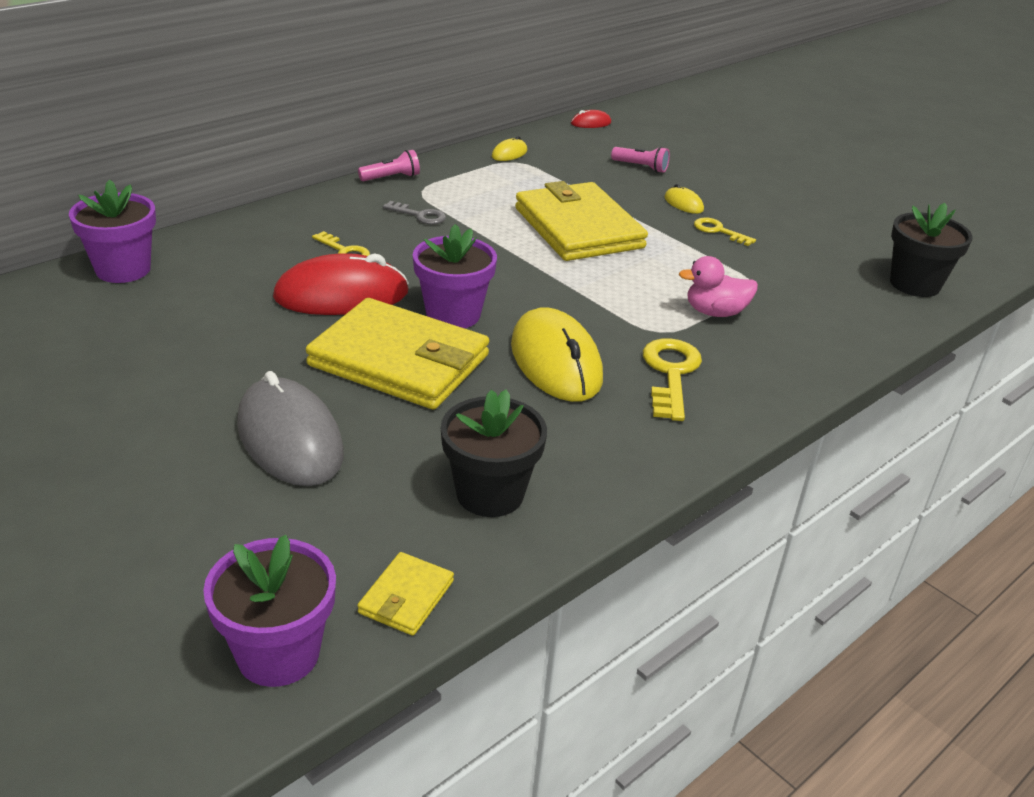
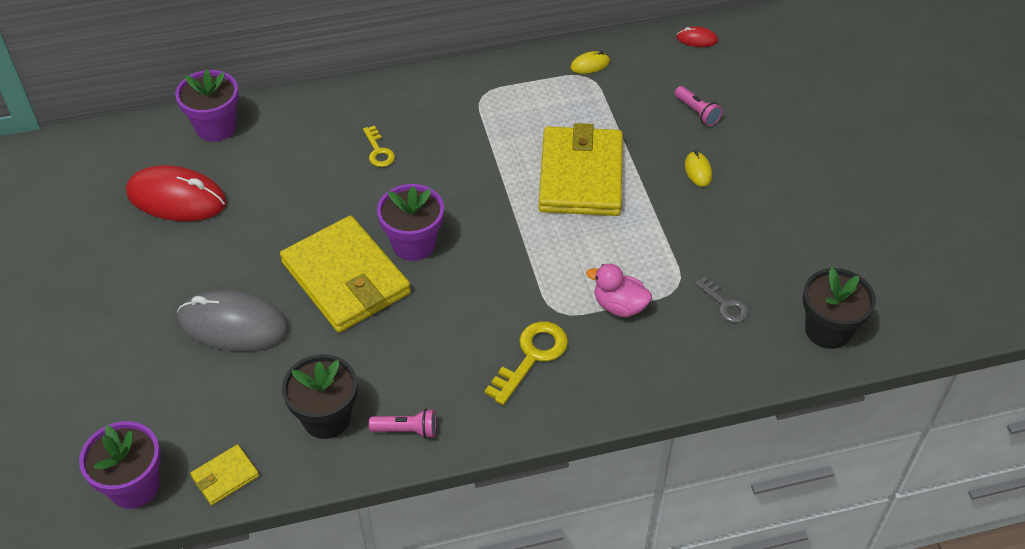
camera: 30 degrees right, 15 degrees up
(289, 438) = (233, 325): grey mouse -> grey mouse turned 75 degrees counterclockwise
(341, 295) = (347, 199): red mouse -> red mouse (177, 198)
(391, 178) = (469, 72): pink flashlight -> pink flashlight (407, 430)
(420, 215) = (461, 125): grey key -> grey key (725, 304)
(556, 361) = (455, 316): yellow mouse -> none
(718, 231) = (701, 213): yellow key -> none

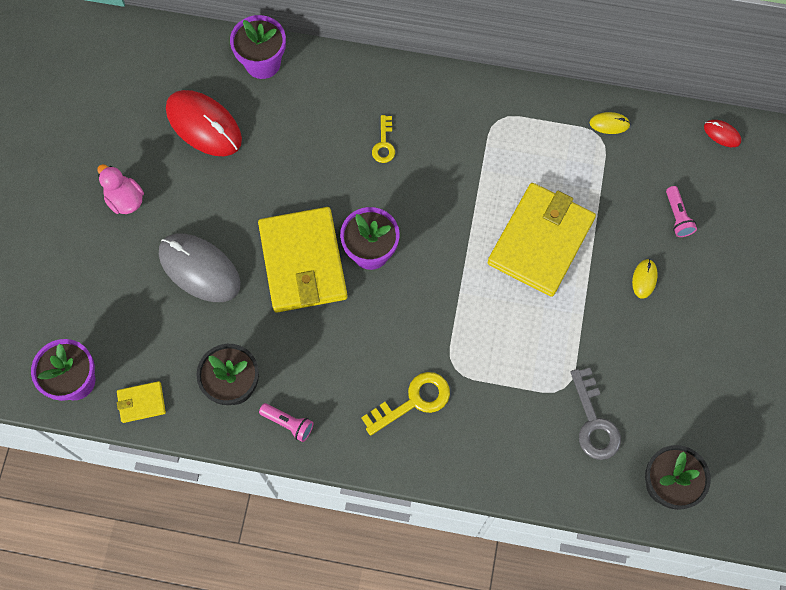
camera: 25 degrees right, 20 degrees up
(619, 306) = (507, 385): pink duck -> pink duck (125, 200)
(725, 304) = (594, 422): grey key -> grey key, size x1.65

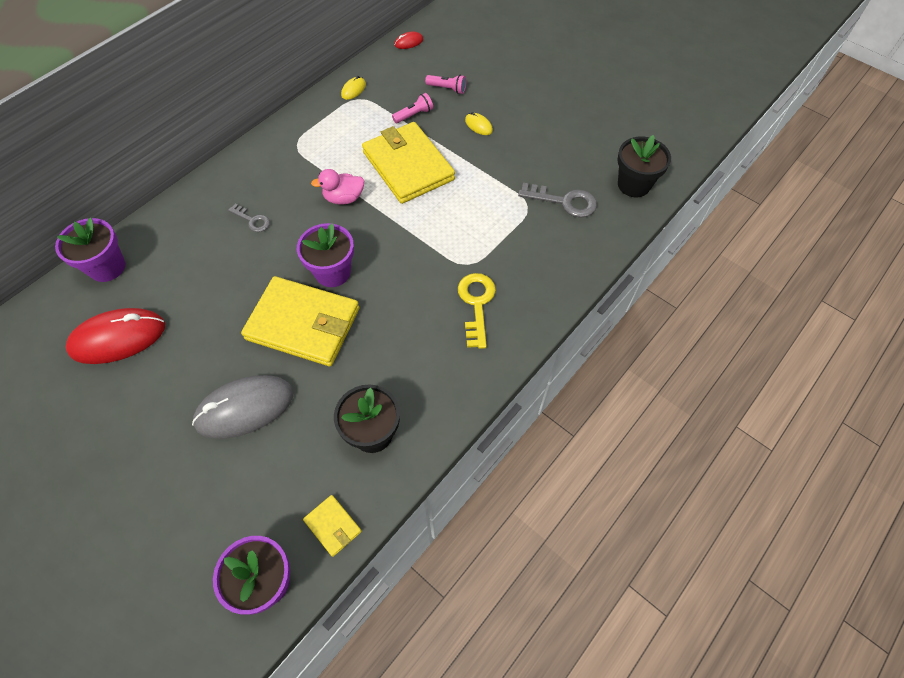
camera: 60 degrees left, 10 degrees down
(125, 200) = (126, 440): pink duck -> pink duck (344, 198)
(141, 403) = (333, 526): yellow wallet -> yellow wallet turned 60 degrees counterclockwise
(288, 423) = (436, 406): pink flashlight -> pink flashlight (414, 115)
(384, 144) = (252, 220): yellow key -> grey key

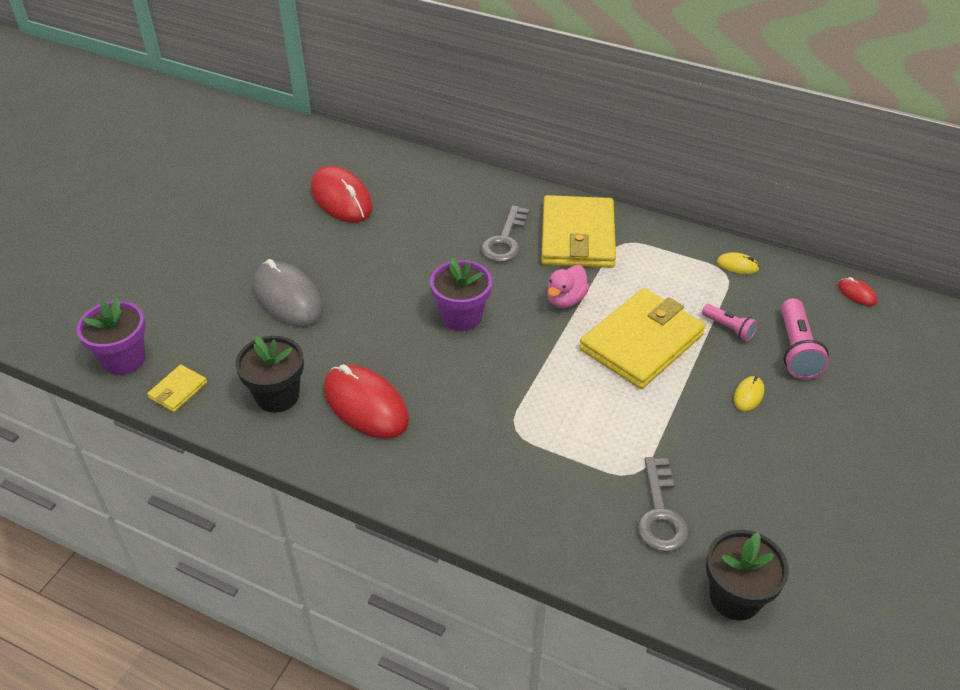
camera: 75 degrees right, 15 degrees down
(107, 267) = (413, 168): purple flower pot -> none
(252, 220) = (505, 240): grey key -> grey key, size x1.65
(303, 324) = (391, 312): yellow wallet -> yellow wallet (578, 236)
(344, 198) = (565, 300): pink duck -> pink duck turned 120 degrees counterclockwise
(408, 363) = (365, 405): none -> red mouse
(447, 89) = (796, 350): pink flashlight -> pink flashlight, size x1.67
(476, 304) = (460, 449): yellow key -> none

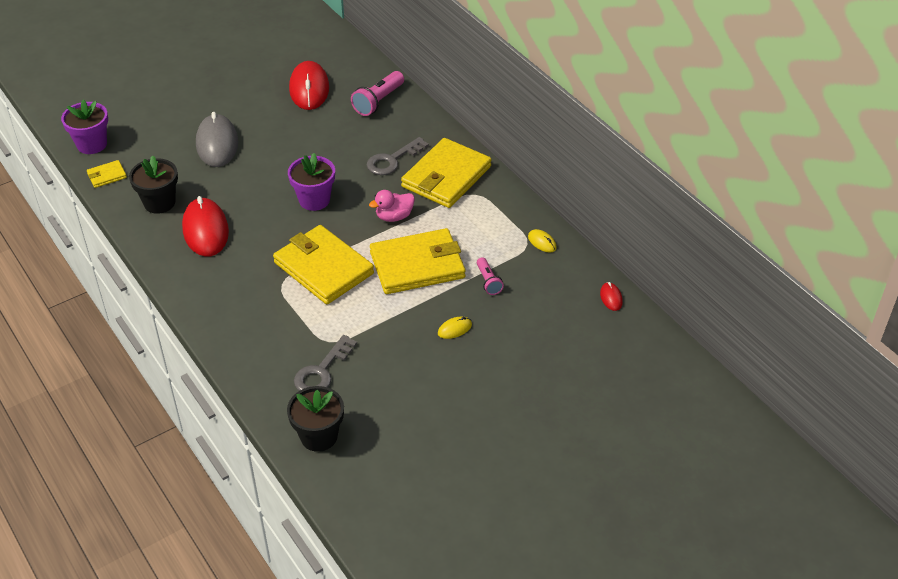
camera: 30 degrees right, 0 degrees up
(545, 390) = (323, 268): none -> yellow wallet
(796, 350) = (521, 315): pink flashlight -> pink flashlight (378, 101)

